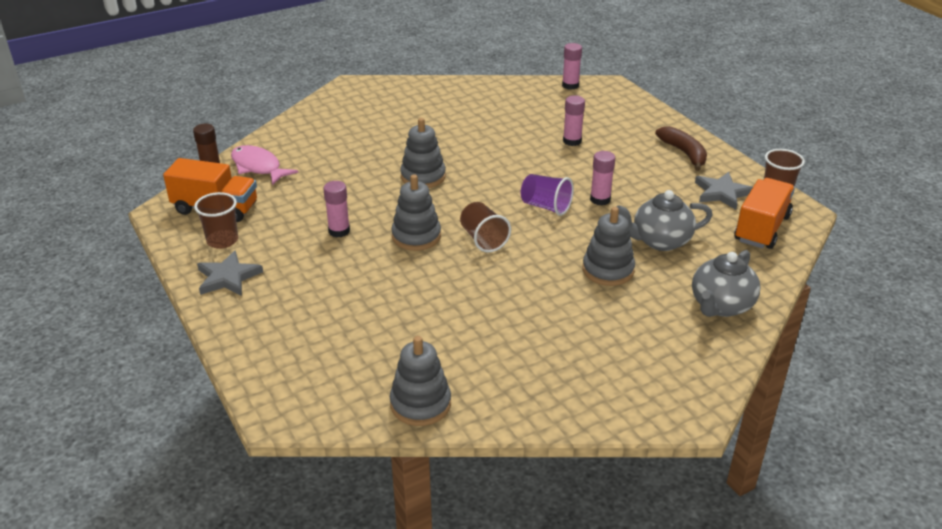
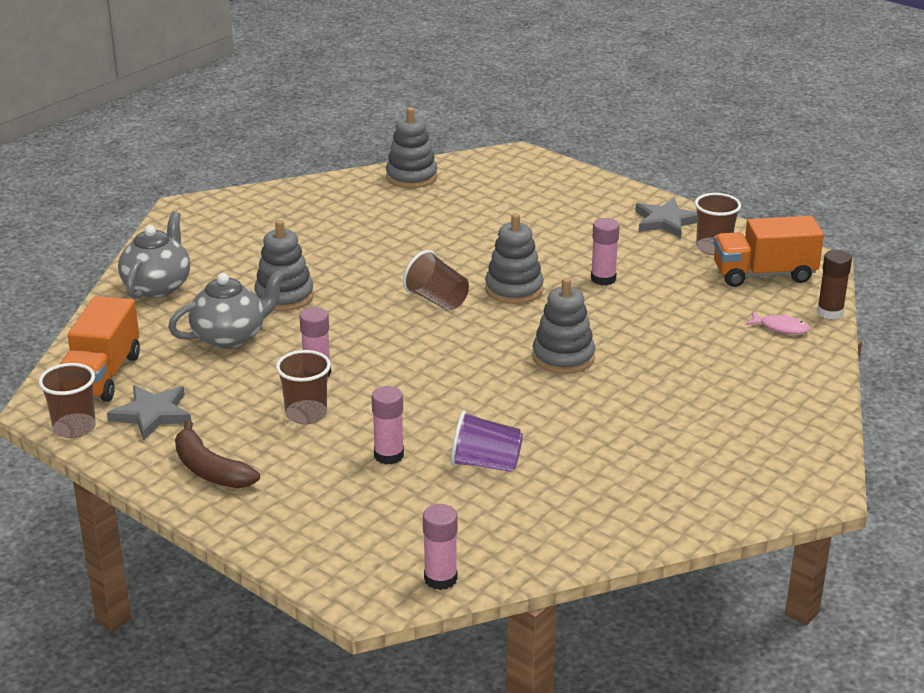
camera: 160 degrees right, 5 degrees down
(258, 167) = (781, 328): pink fish -> pink fish, size x0.57
(546, 206) = (383, 350): purple cup -> purple cup (485, 464)
(616, 173) = (306, 414): none -> brown cup

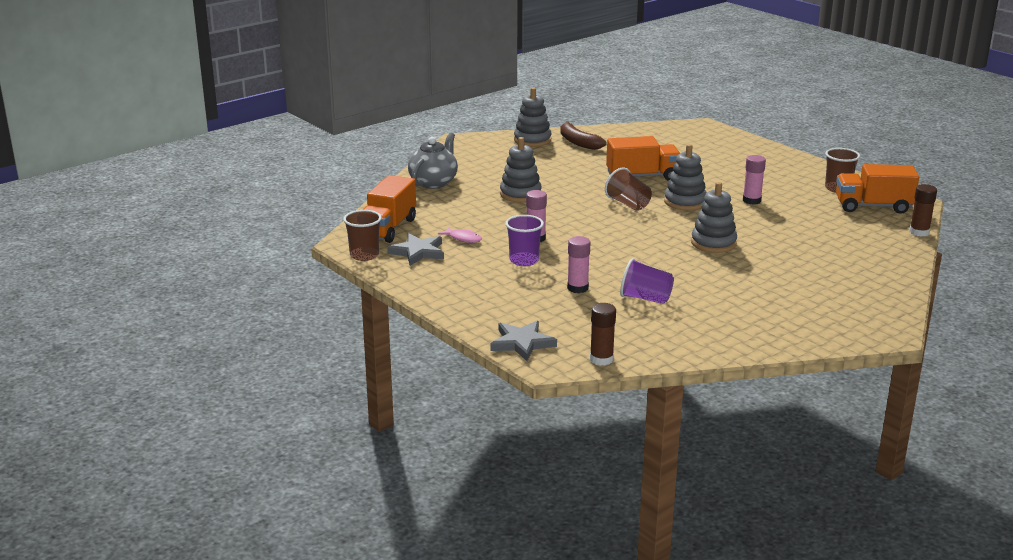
camera: 10 degrees right, 5 degrees down
(209, 470) = (452, 285): brown banana -> brown banana (578, 142)
(230, 337) = (479, 214): grey teapot -> none
(306, 414) = (524, 260): brown cup -> purple cup
(411, 177) = (623, 133): grey stacking toy -> grey stacking toy (532, 140)
(440, 579) = (601, 359): pink glue stick -> brown glue stick
(449, 250) = (642, 176): none -> orange truck
(666, 221) = (805, 171): grey star -> grey star (522, 343)
(781, 328) = (879, 238): pink fish -> pink fish (463, 238)

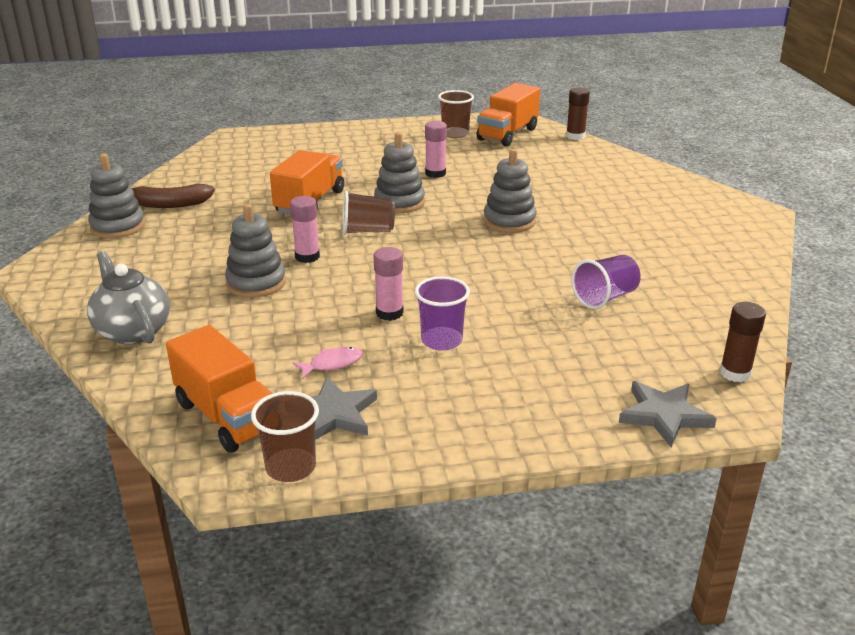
camera: 60 degrees left, 5 degrees up
(577, 288) = (546, 329): pink glue stick -> pink glue stick (307, 257)

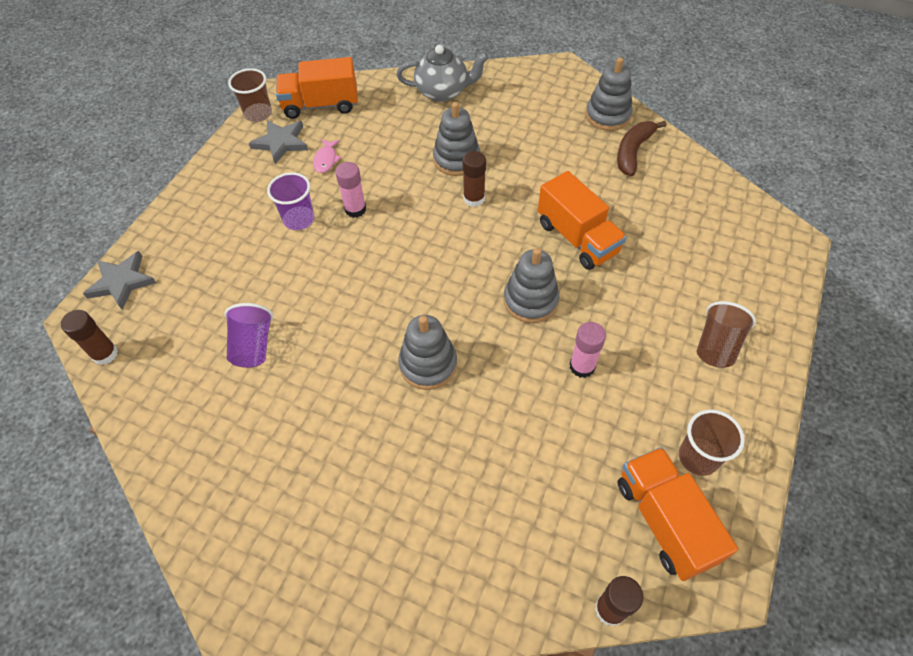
camera: 125 degrees right, 25 degrees up
(307, 257) = (474, 199): pink glue stick -> brown glue stick
(367, 231) = (489, 252): brown cup -> brown cup (716, 346)

